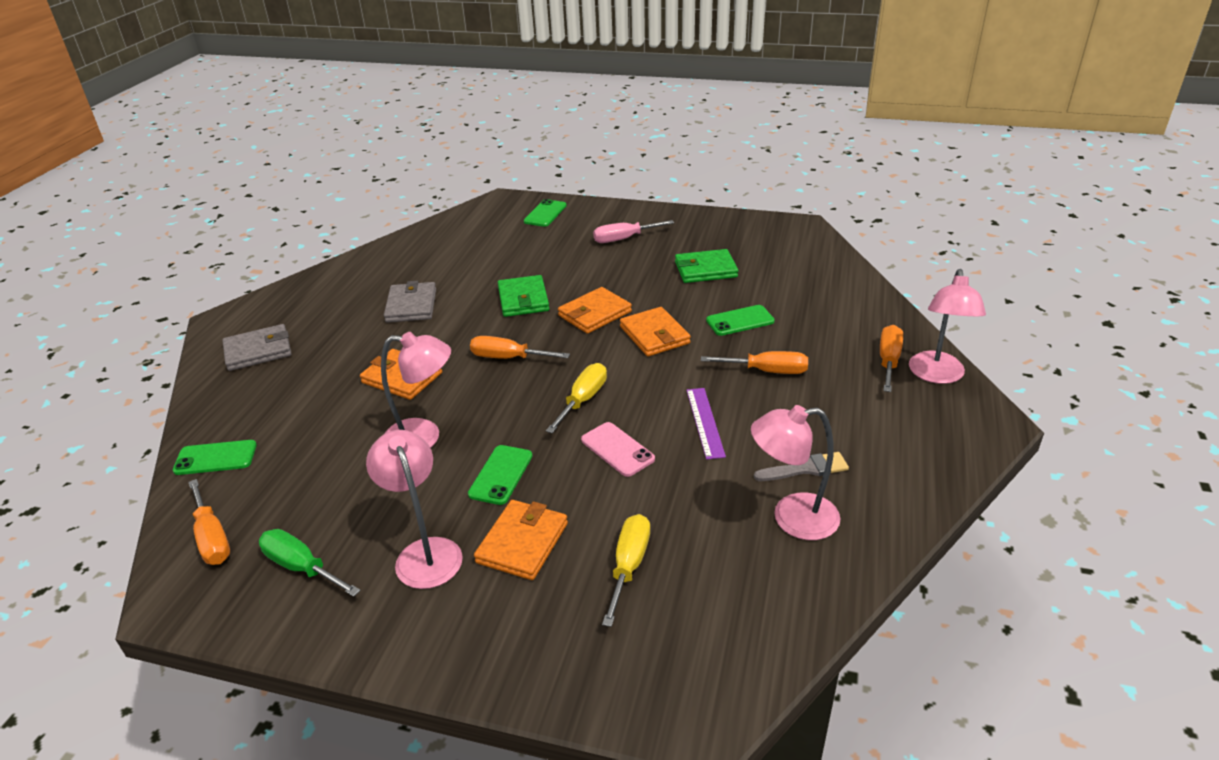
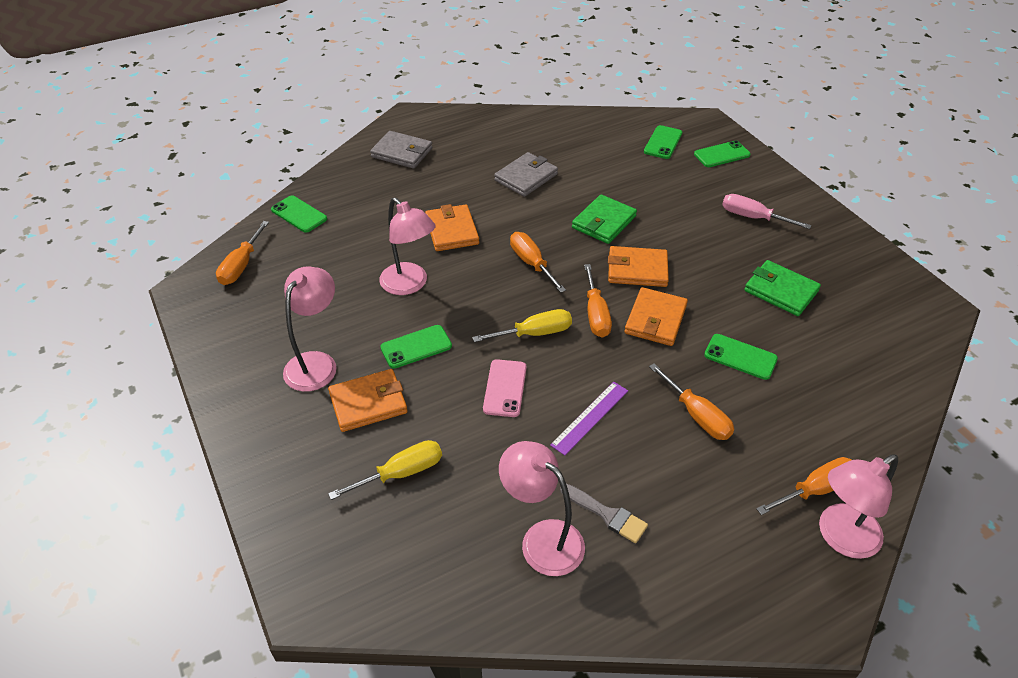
camera: 45 degrees right, 10 degrees up
(301, 567) = (255, 319): green screwdriver -> none
(490, 227) = (663, 142): none -> green phone
(609, 359) = (595, 314): none -> orange screwdriver

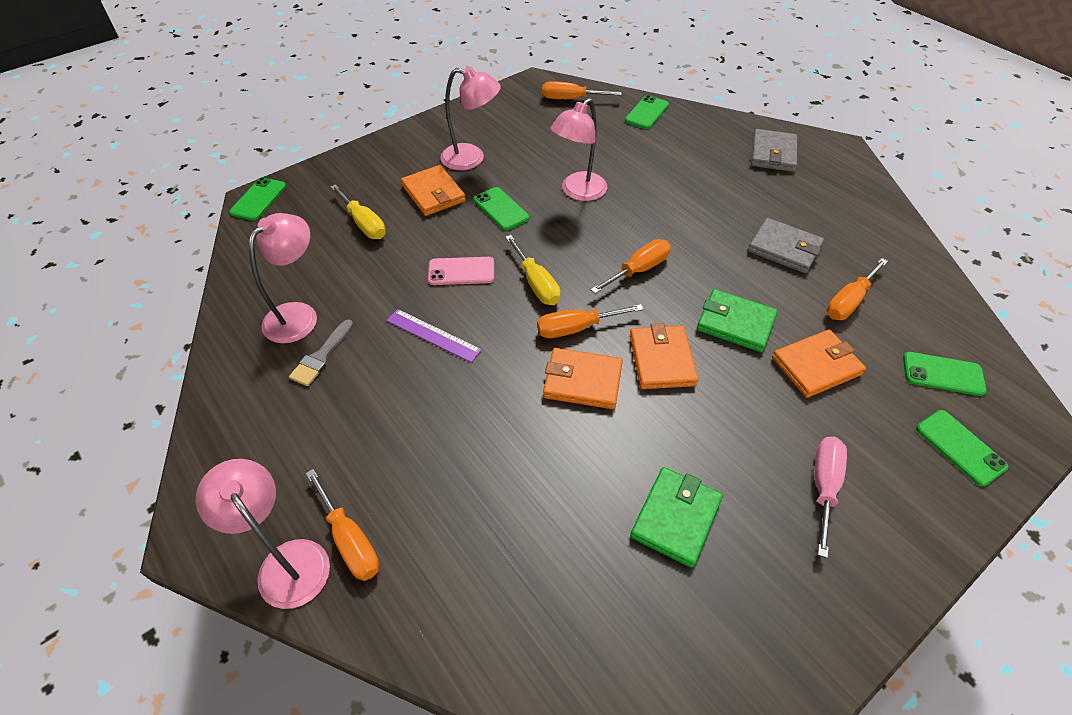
camera: 80 degrees right, 5 degrees up
(452, 231) = (665, 206): orange wallet -> orange wallet (816, 366)
(697, 415) = (445, 424): orange screwdriver -> orange screwdriver (849, 301)
(740, 357) = (541, 467): green phone -> green phone (258, 199)

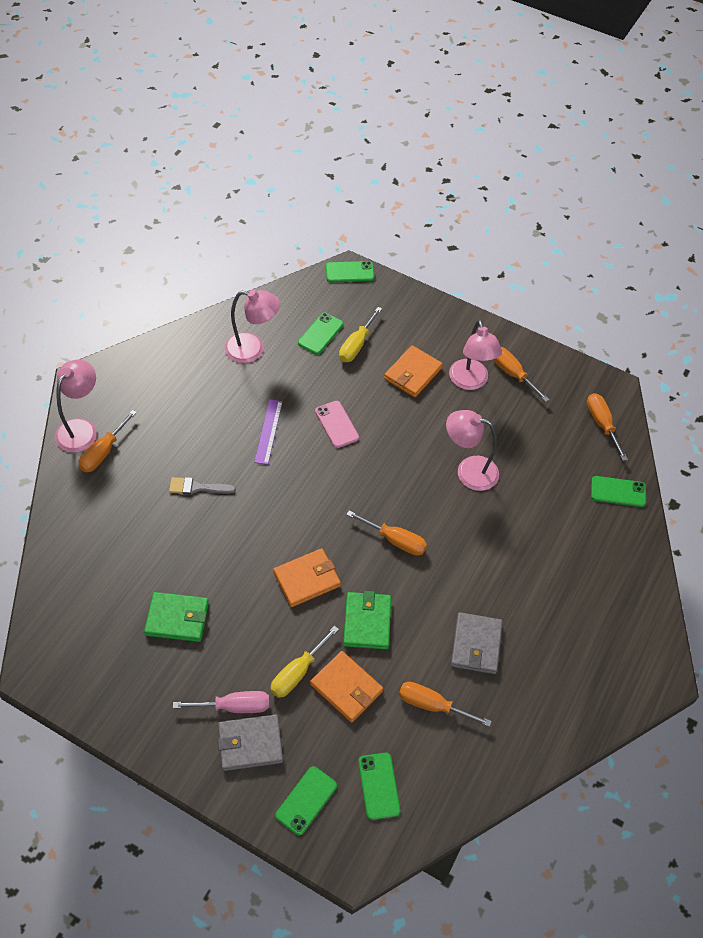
camera: 65 degrees right, 5 degrees up
(321, 356) = (224, 378): grey brush -> grey brush (197, 487)
(501, 209) = (418, 424): green phone -> green phone (320, 333)
(536, 283) = (347, 476): yellow screwdriver -> yellow screwdriver (297, 672)
(576, 328) = (313, 516): orange screwdriver -> orange screwdriver (512, 374)
(582, 381) = (266, 534): orange wallet -> none
(773, 153) = (614, 614): grey wallet -> grey wallet (250, 744)

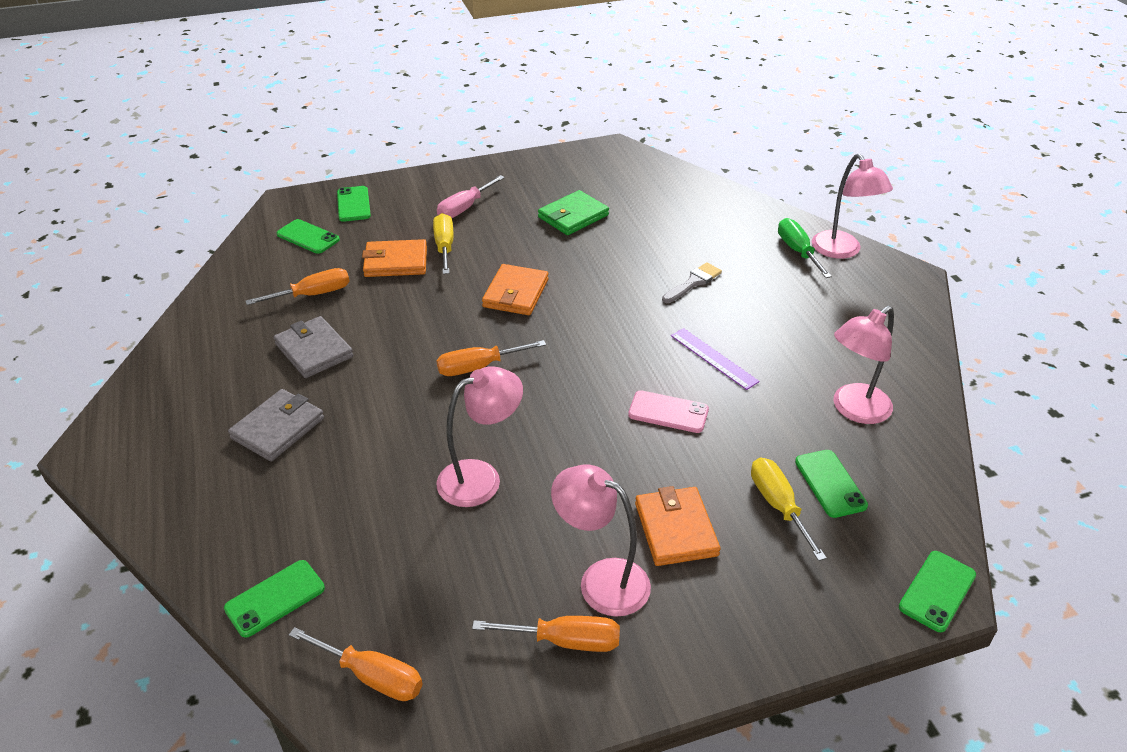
camera: 135 degrees right, 15 degrees down
(103, 452) = (797, 251): orange screwdriver -> green screwdriver
(250, 744) = (427, 202): grey wallet -> grey wallet (278, 428)
(367, 622) = (429, 303): green wallet -> none

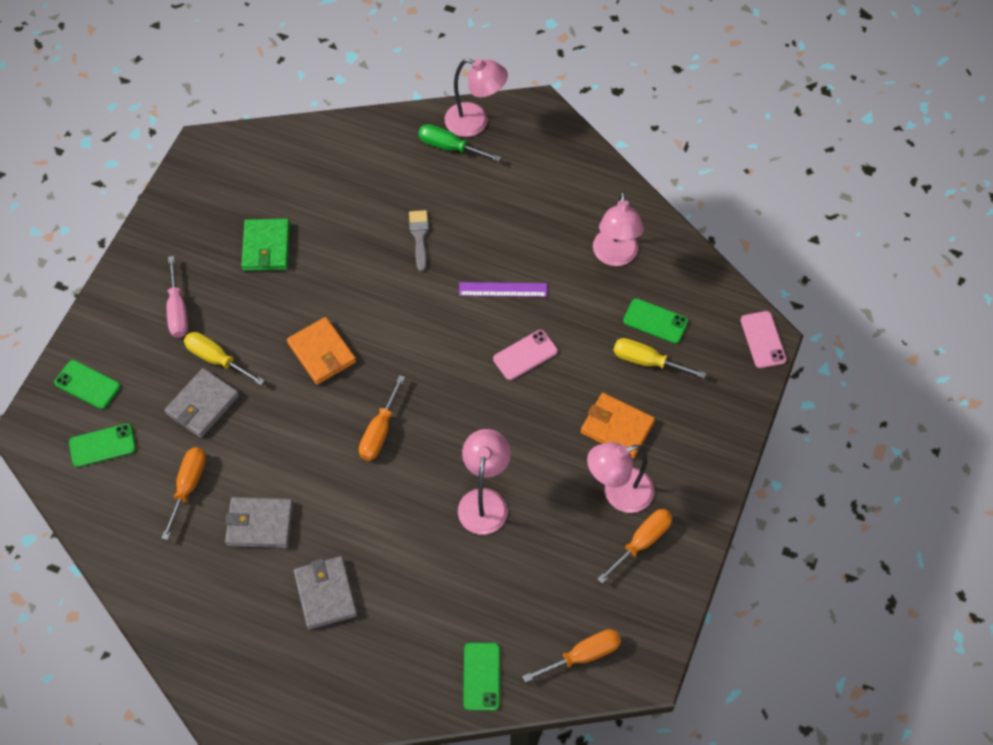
camera: 50 degrees left, 20 degrees up
(396, 262) = (202, 405): orange wallet -> grey wallet
(937, 591) = (763, 340): green phone -> pink phone

